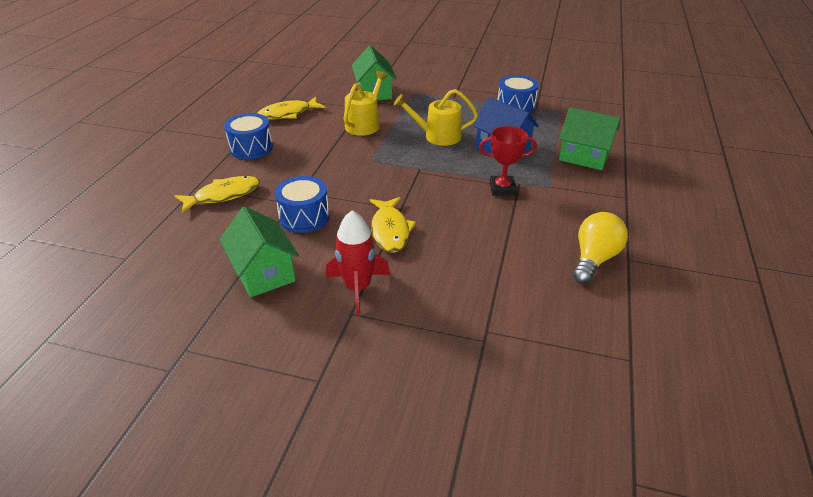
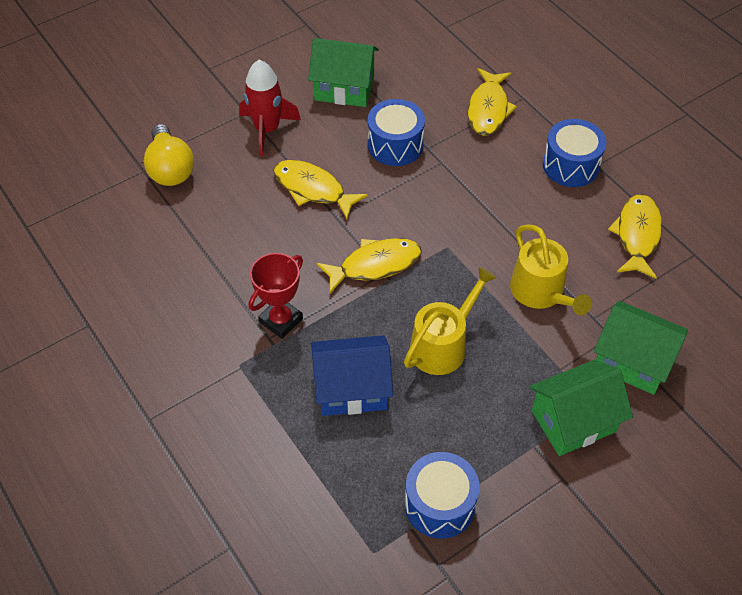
camera: 130 degrees right, 15 degrees up
(418, 177) = (375, 265): none -> yellow fish
(584, 157) = (250, 459): green house -> green house (573, 421)
(594, 259) = (118, 300): yellow light bulb -> yellow light bulb (170, 169)

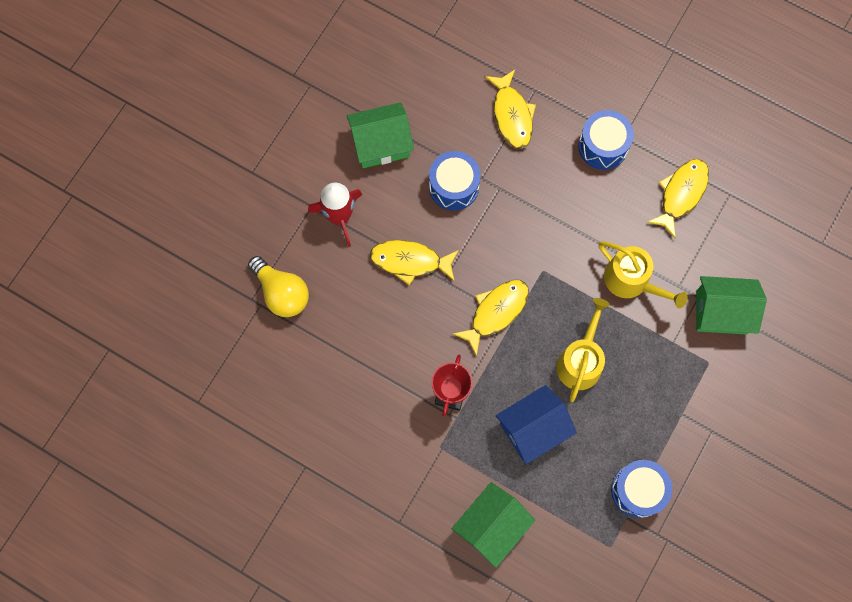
camera: 25 degrees left, 20 degrees up
(573, 421) = (700, 382): green house -> green house (491, 526)
(637, 235) = (681, 194): yellow fish -> yellow fish turned 45 degrees clockwise

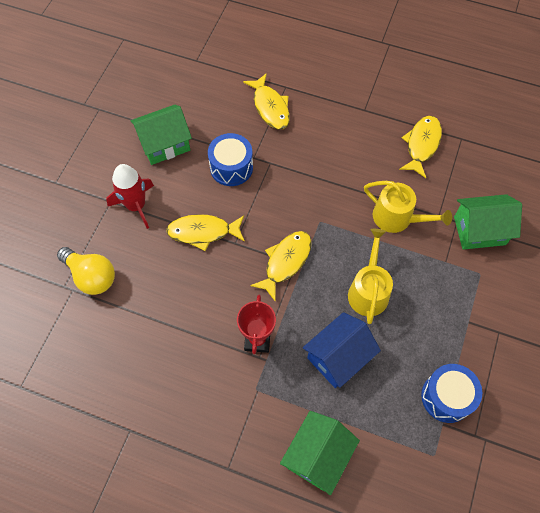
camera: 10 degrees left, 10 degrees down
(603, 146) = (349, 119): blue drum -> none

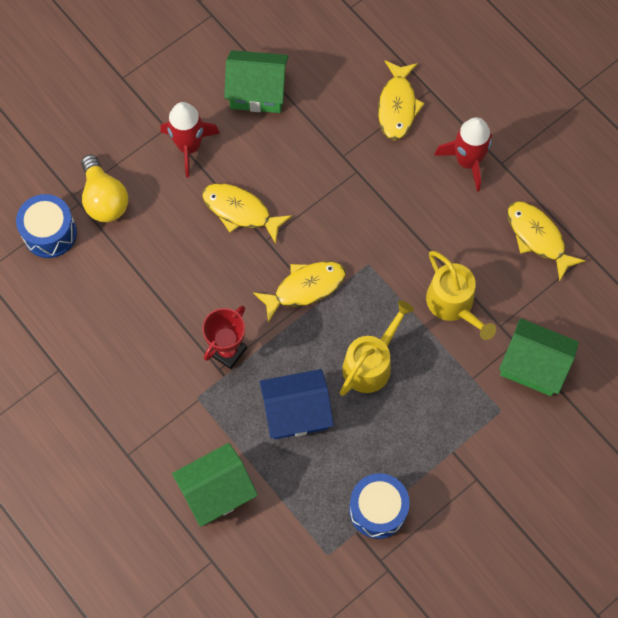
camera: 30 degrees right, 5 degrees up
(231, 167) = (312, 155): blue drum -> blue drum (50, 233)
(341, 119) = (467, 161): none -> red rocket
(422, 145) = (538, 237): yellow fish -> yellow fish turned 90 degrees counterclockwise

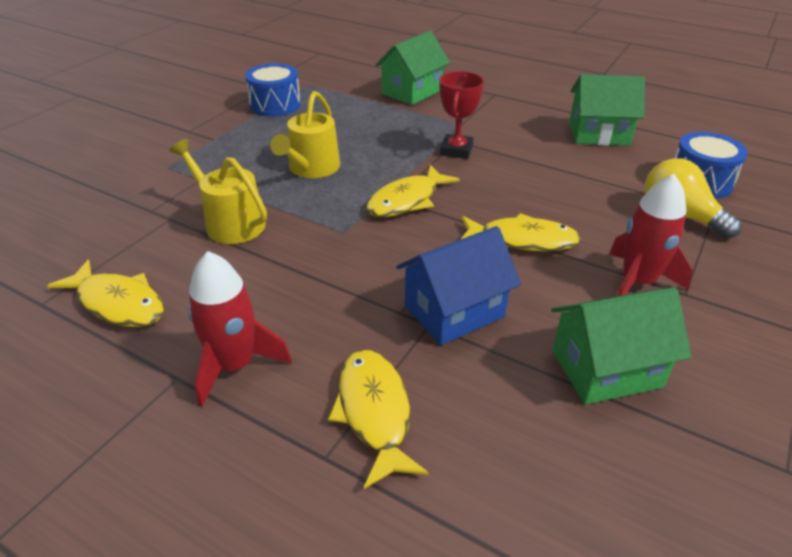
camera: 160 degrees right, 30 degrees down
(296, 412) = (370, 133): blue house -> blue house (454, 311)
(533, 365) = (130, 199): green house -> green house (598, 134)

